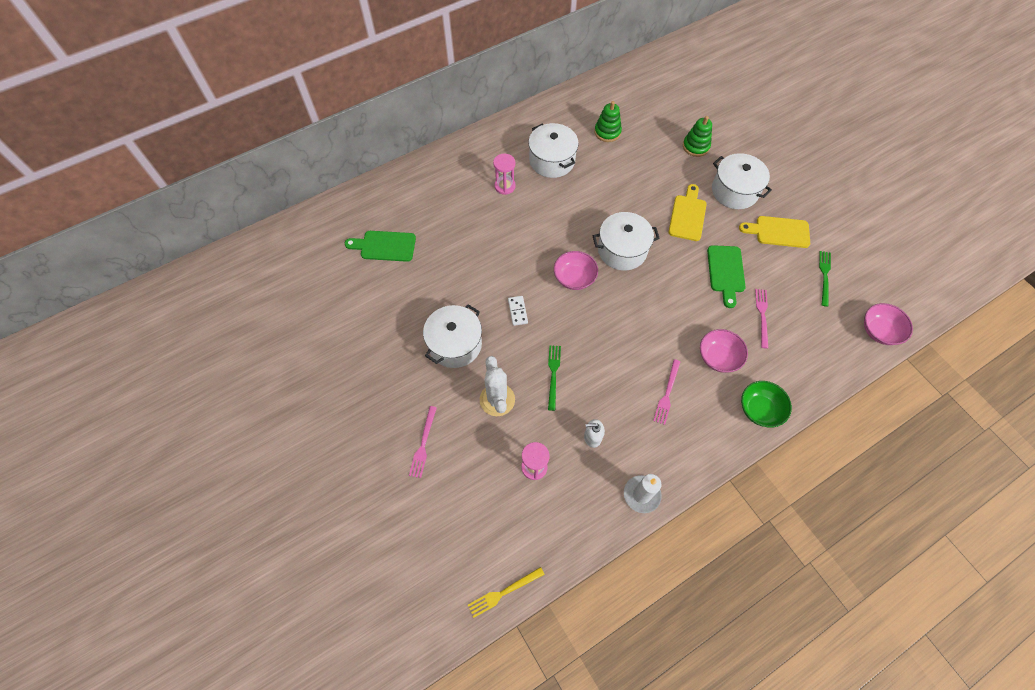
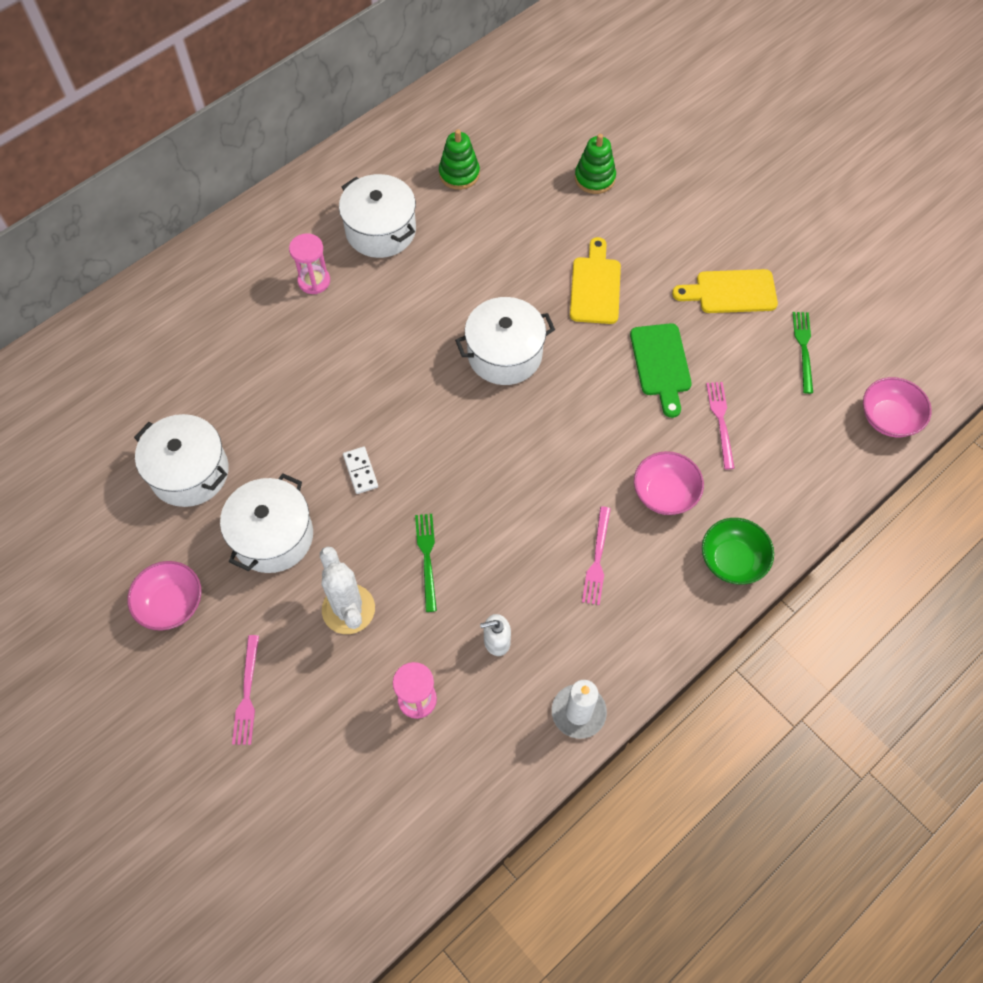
camera: 10 degrees left, 0 degrees up
(385, 246) = (141, 402): green cutting board -> none
(503, 592) = (397, 888): yellow fork -> none
(574, 278) = (439, 407): pink bowl -> pink bowl (171, 604)
(734, 191) = (660, 239): white pot -> white pot (189, 472)

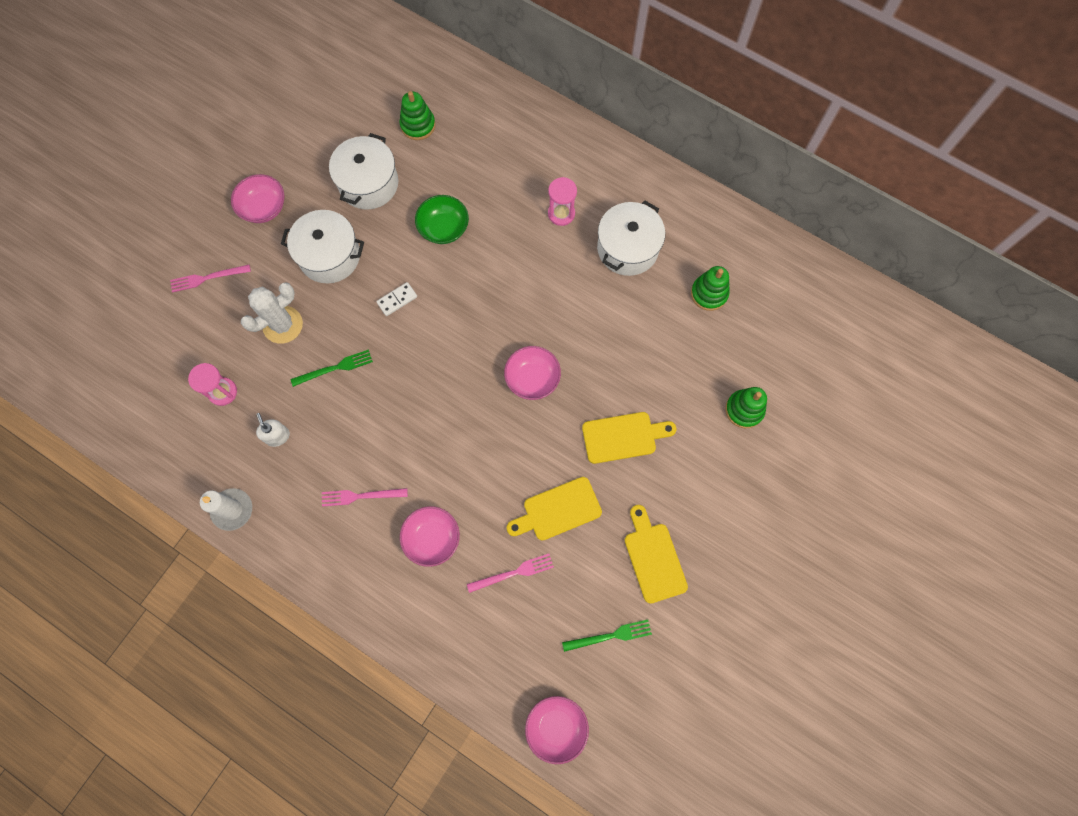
camera: 75 degrees right, 10 degrees up
(132, 401) = (418, 125): none -> green stacking toy
(504, 354) = (532, 378): white pot -> pink bowl
(661, 364) = (558, 510): green cutting board -> yellow cutting board
(732, 560) = (383, 606): green bowl -> green bowl (444, 228)

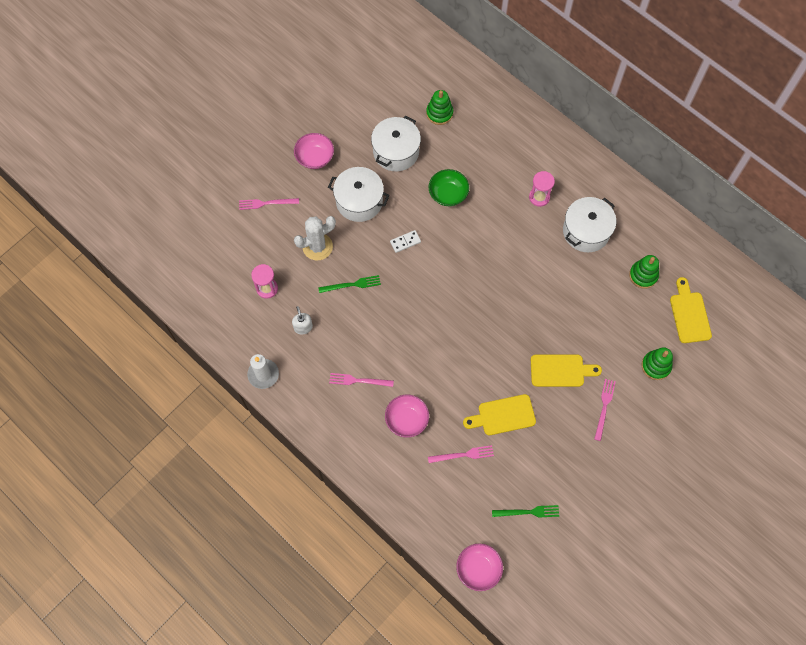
camera: 10 degrees right, 5 degrees down
(532, 378) = (498, 316): pink bowl -> none
(654, 558) = (569, 462): yellow cutting board -> yellow cutting board (689, 314)
(687, 476) = (604, 407): none -> pink fork

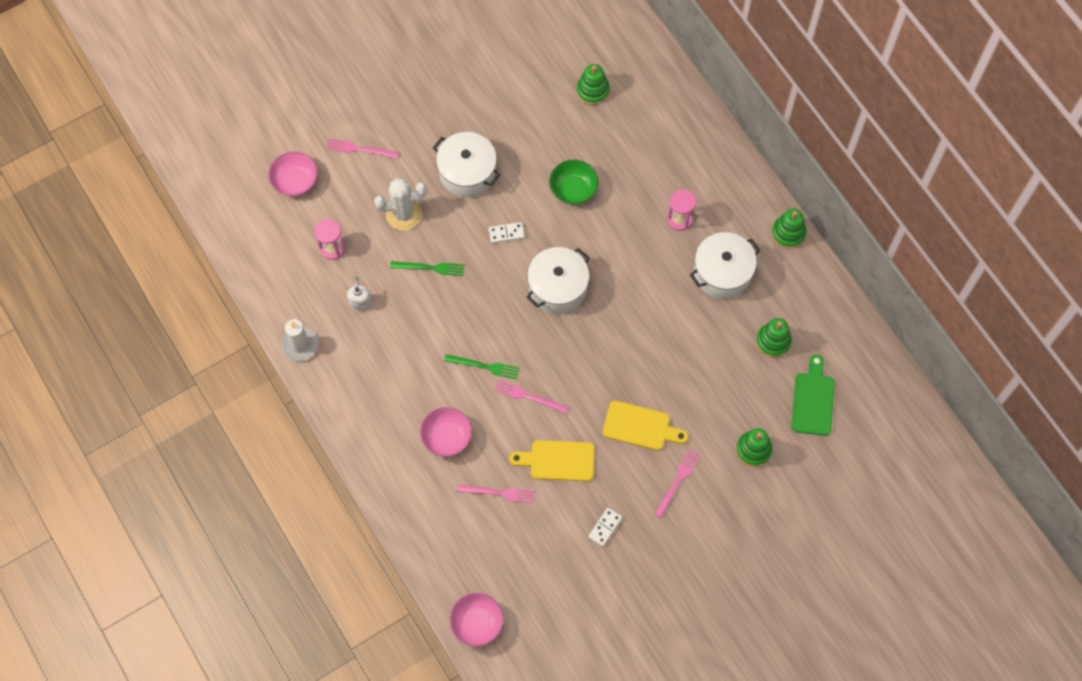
camera: 15 degrees right, 0 degrees up
(315, 157) = (431, 109): pink bowl -> pink bowl (295, 181)
(358, 380) = (405, 379): pink fork -> pink fork (528, 396)
(396, 151) = (527, 124): white pot -> white pot (558, 287)
(528, 512) = (552, 575): green fork -> green fork (484, 366)
(558, 460) = (605, 527): none -> white domino
(627, 188) = (788, 233): none -> green stacking toy
(689, 314) = (813, 400): yellow cutting board -> green cutting board

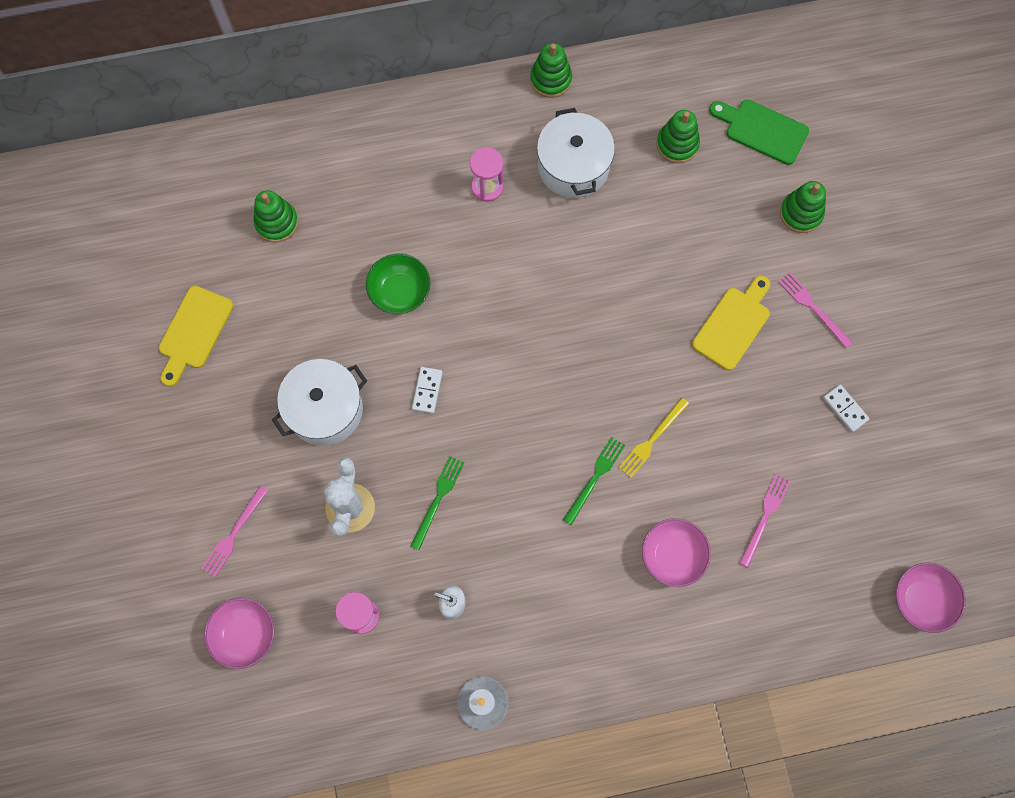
camera: 70 degrees left, 5 degrees up
(528, 396) = (652, 439): pink fork -> yellow fork
(558, 287) = (523, 355): white pot -> none
(558, 460) = (745, 433): yellow cutting board -> yellow cutting board (194, 332)

